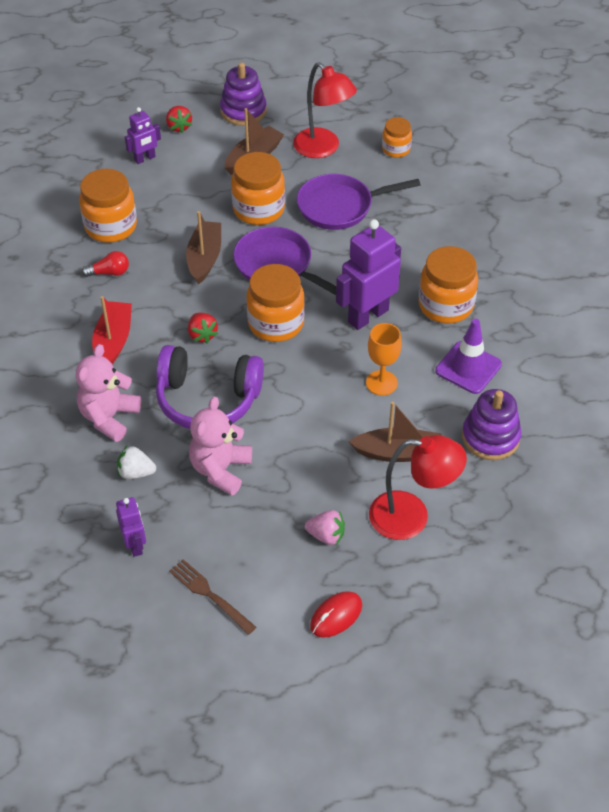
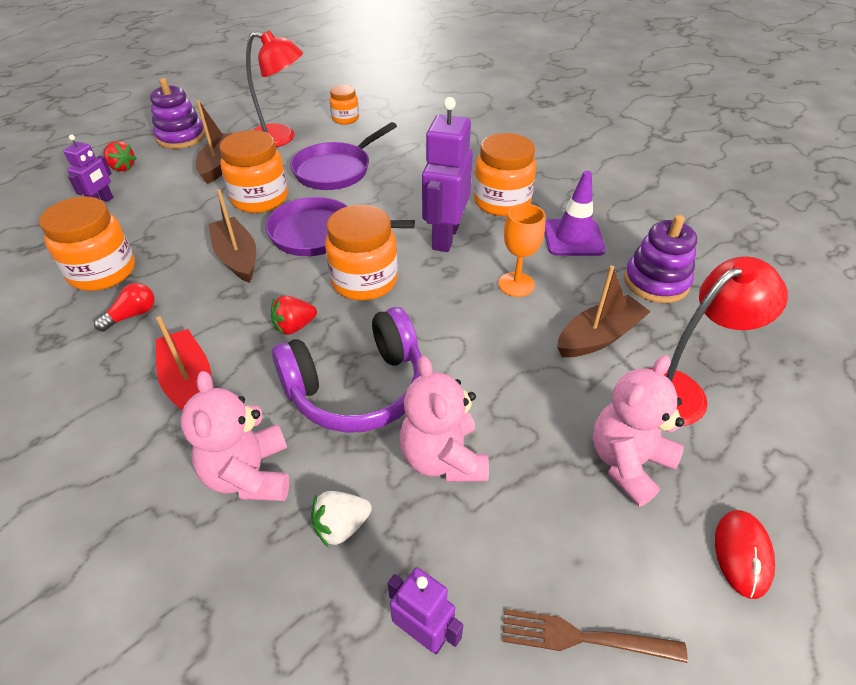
camera: 35 degrees left, 5 degrees down
(202, 335) = (294, 327): red strawberry -> red strawberry turned 120 degrees clockwise
(326, 535) = (628, 462): pink strawberry -> pink teddy bear

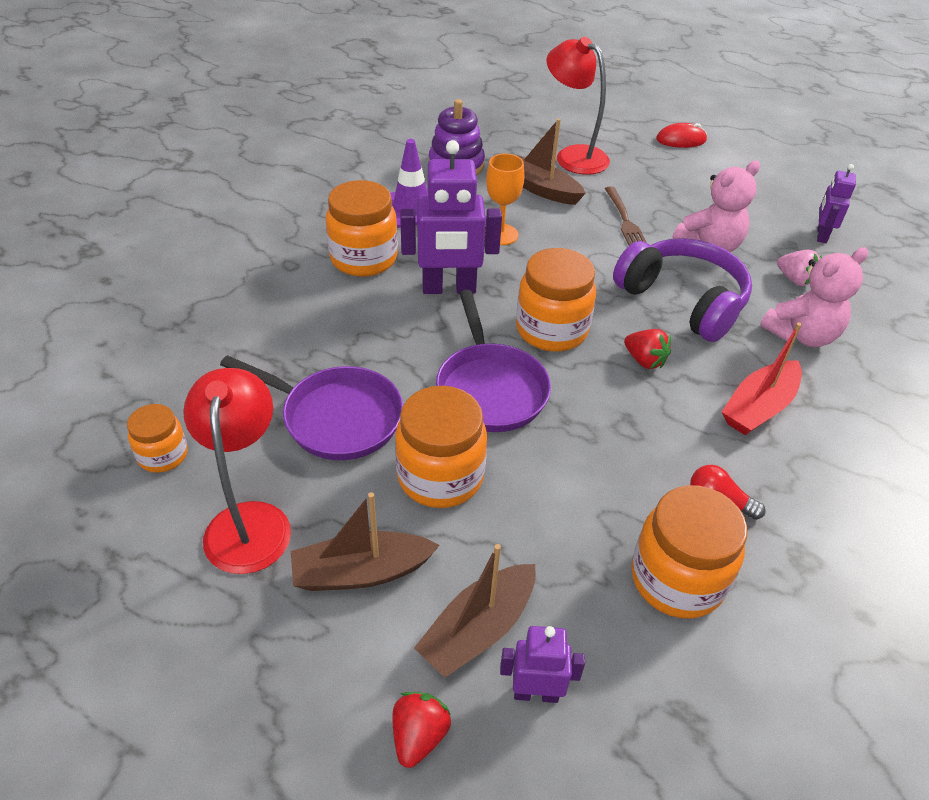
camera: 110 degrees left, 0 degrees up
(181, 137) = (276, 693): purple stacking toy -> none
(237, 257) = (572, 448): brown boat -> brown boat (478, 629)
(341, 526) = (795, 279): white strawberry -> pink strawberry
(583, 638) = (772, 185): brown fork -> brown fork (625, 221)
(628, 462) = (650, 174): pink teddy bear -> none

